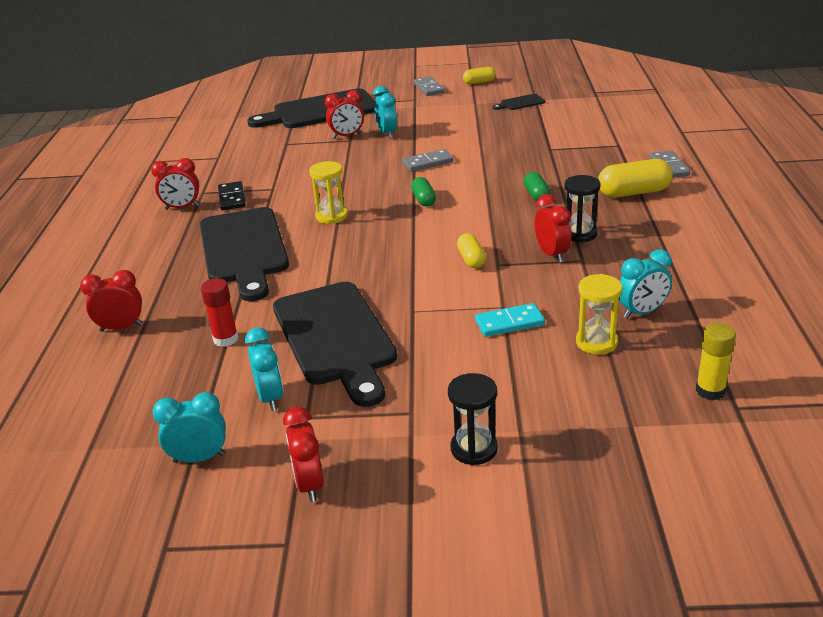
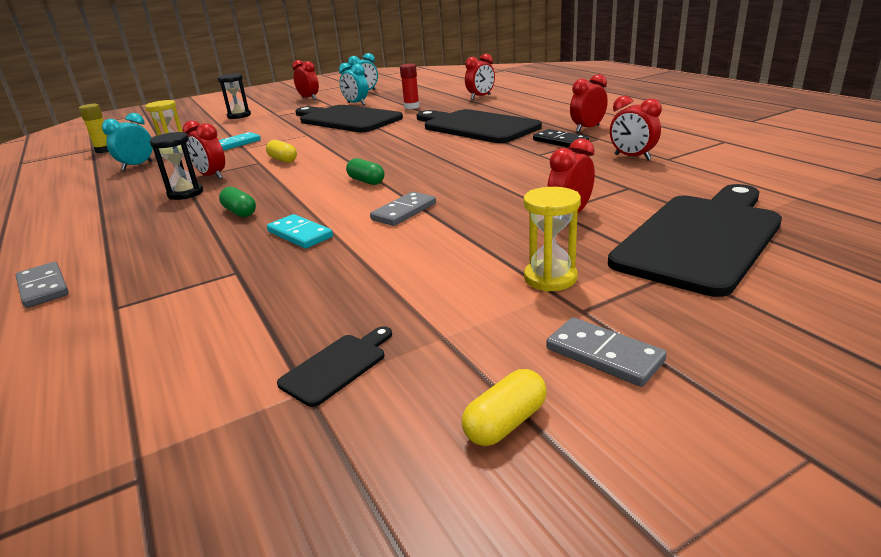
camera: 150 degrees right, 5 degrees down
(231, 165) = (632, 157): none -> red clock
(331, 216) = (440, 153): yellow hourglass -> yellow hourglass (550, 278)
(387, 133) = (518, 232): turquoise clock -> none
(503, 163) = (300, 234): none -> turquoise domino
(633, 192) = (114, 241): yellow capsule -> none

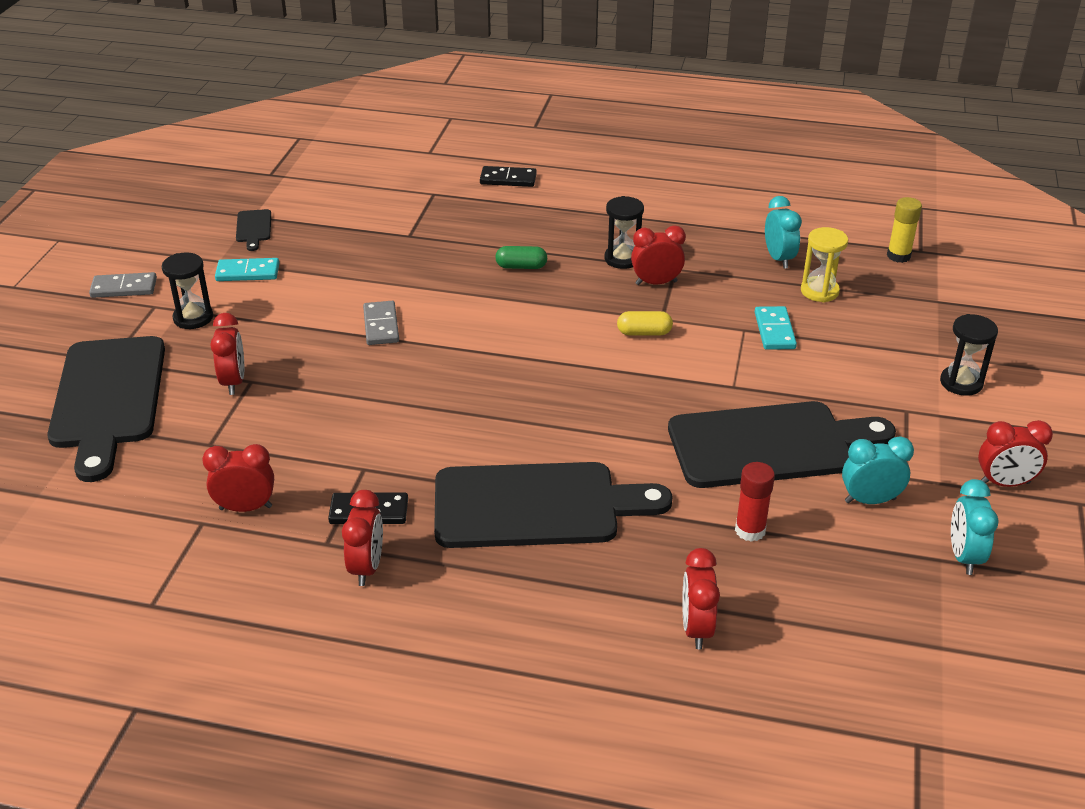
camera: 130 degrees right, 10 degrees up
(43, 287) = (508, 179): grey domino -> black domino
(300, 234) = (425, 272): turquoise domino -> turquoise domino (248, 272)
(366, 181) = (484, 343): green capsule -> none
(505, 423) = (147, 245): yellow capsule -> none
(550, 278) = (193, 318): yellow hourglass -> black hourglass

